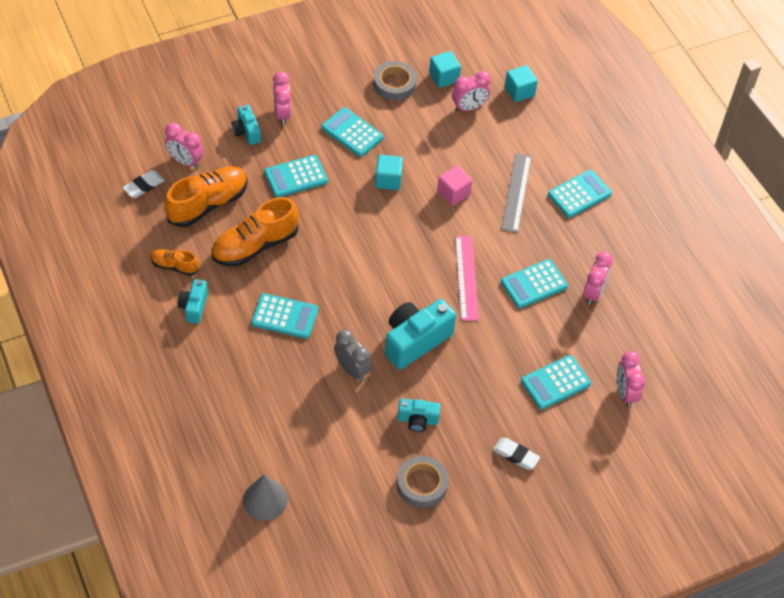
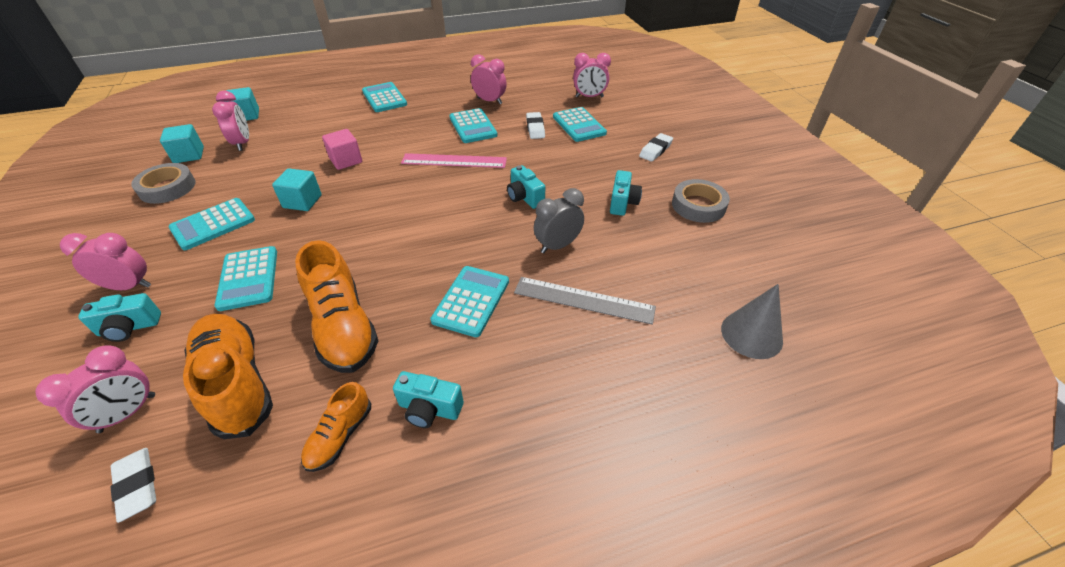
camera: 80 degrees left, 10 degrees down
(415, 341) = (525, 197): turquoise camera -> turquoise camera, size x0.55
(516, 192) = (365, 127): grey ruler -> grey ruler (583, 300)
(541, 341) = (535, 128): none -> white eraser

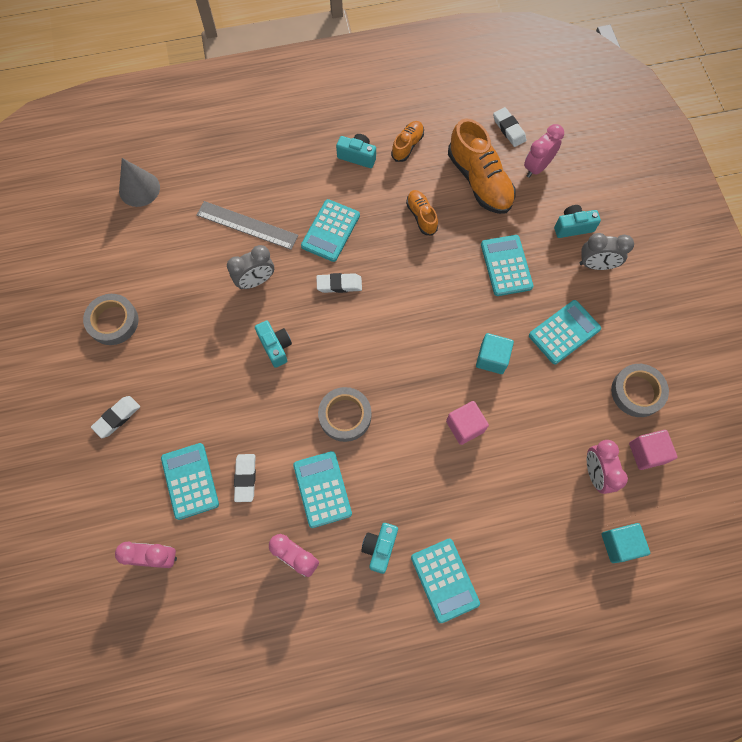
camera: 175 degrees left, 25 degrees up
(129, 286) = (596, 265): pink clock -> grey clock
(189, 155) = (646, 453): turquoise cube -> pink cube
(343, 327) = (421, 216): orange shoe -> orange shoe, size x0.53
(454, 161) = (345, 416): pink ruler -> grey tape
(459, 248) = (339, 284): none -> white eraser
(622, 203) = (183, 331): turquoise camera -> turquoise camera (380, 548)

